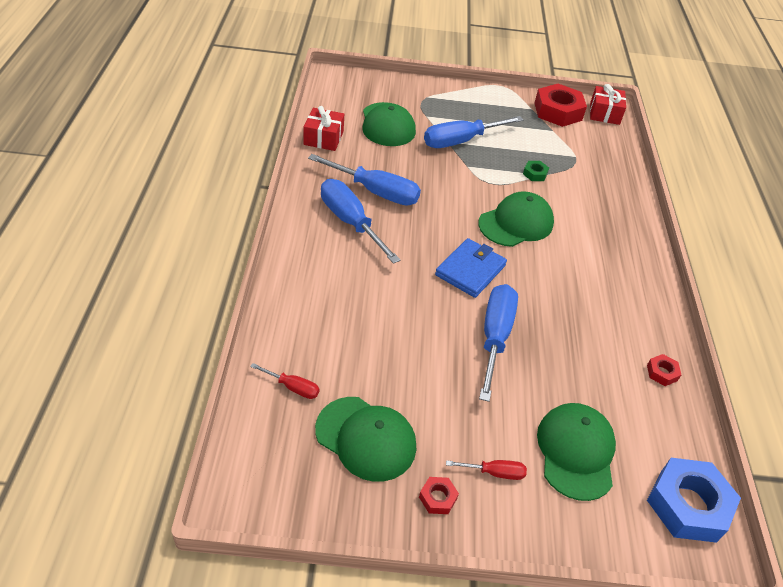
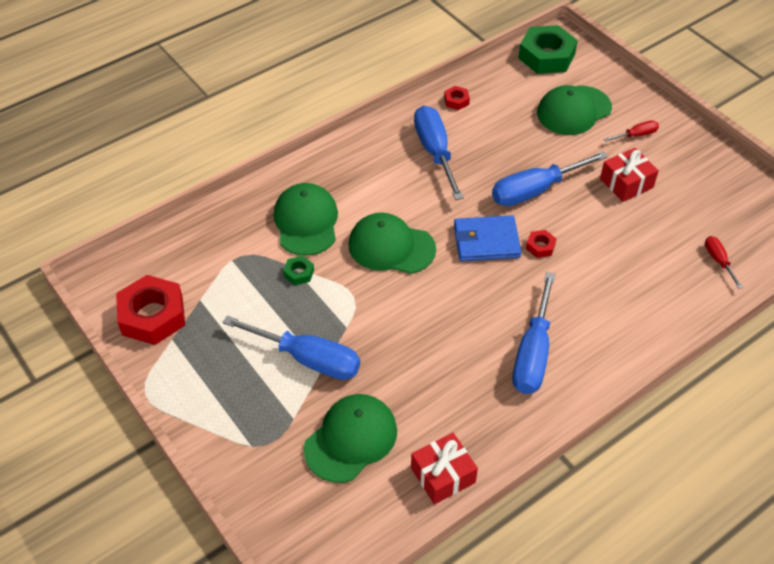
camera: 125 degrees left, 5 degrees up
(366, 438) = (697, 201): green cap -> green cap (306, 222)
(375, 192) = (471, 366): blue screwdriver -> blue screwdriver (435, 152)
(438, 498) = (684, 148): red nut -> red nut (540, 246)
(494, 472) = (636, 135): red screwdriver -> red screwdriver turned 105 degrees clockwise
(604, 113) = (114, 277): red gift -> red gift (626, 183)
(688, 505) = (546, 56): blue nut -> green nut

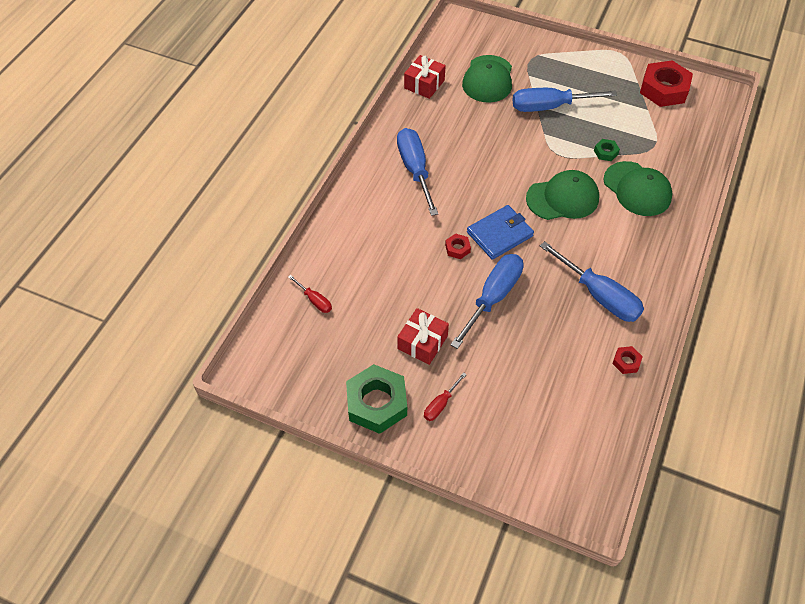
camera: 150 degrees right, 5 degrees up
(546, 56) = (587, 472): green nut -> green nut (377, 403)
(573, 110) = (514, 406): green cap -> none

